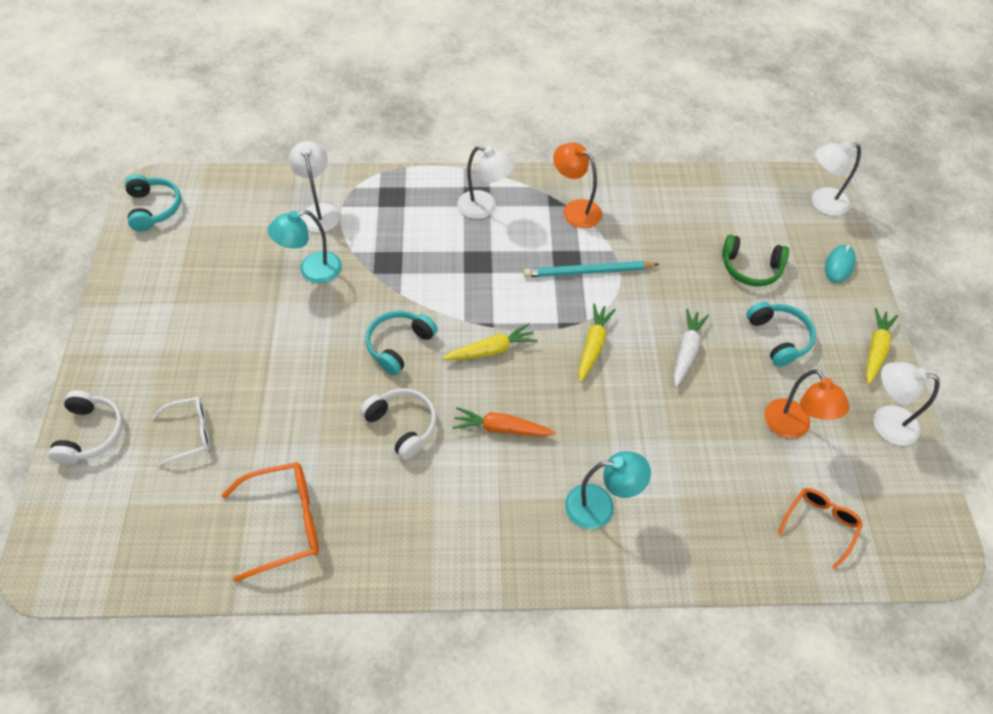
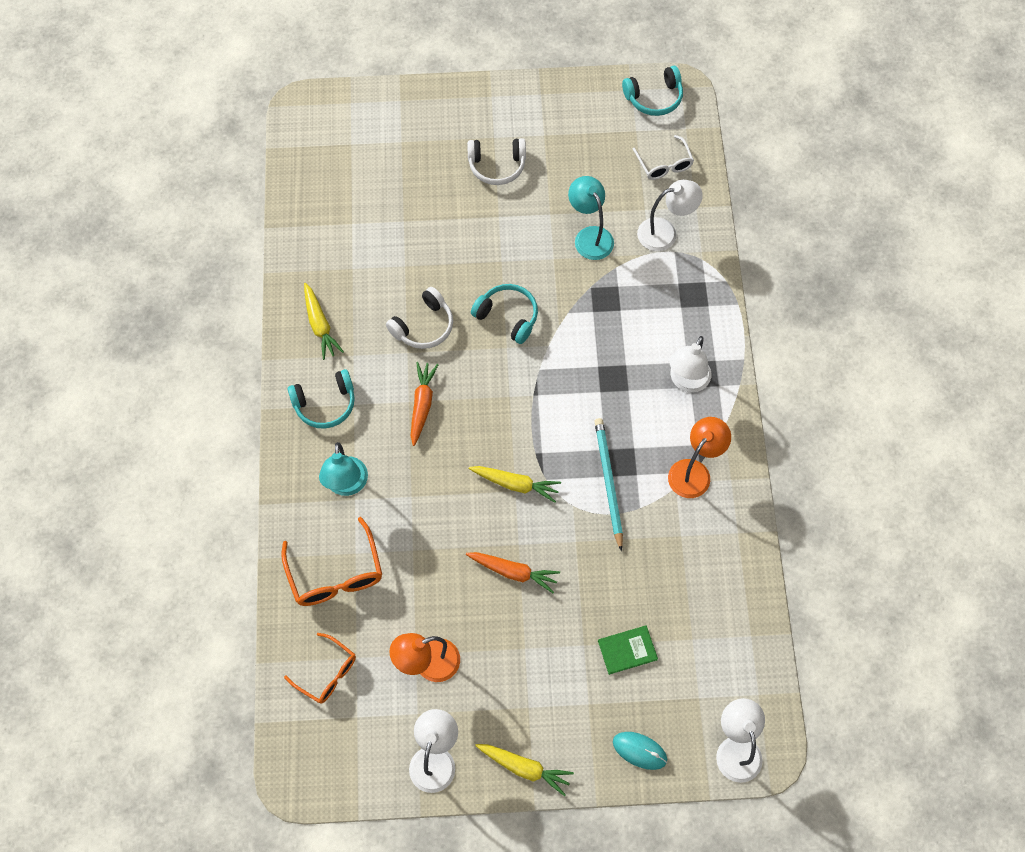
camera: 90 degrees right, 10 degrees up
(91, 433) = (412, 107): white headphones -> white headphones (497, 166)
(191, 433) = (414, 173): white glasses -> white glasses (664, 164)
(285, 522) = (335, 251): orange glasses -> orange glasses (335, 574)
(491, 350) = (506, 394): yellow carrot -> yellow carrot (320, 325)
(686, 351) = (513, 572): white carrot -> orange carrot
(750, 268) = (627, 650): green headphones -> green book
(778, 338) = (534, 667): turquoise headphones -> turquoise headphones (325, 404)

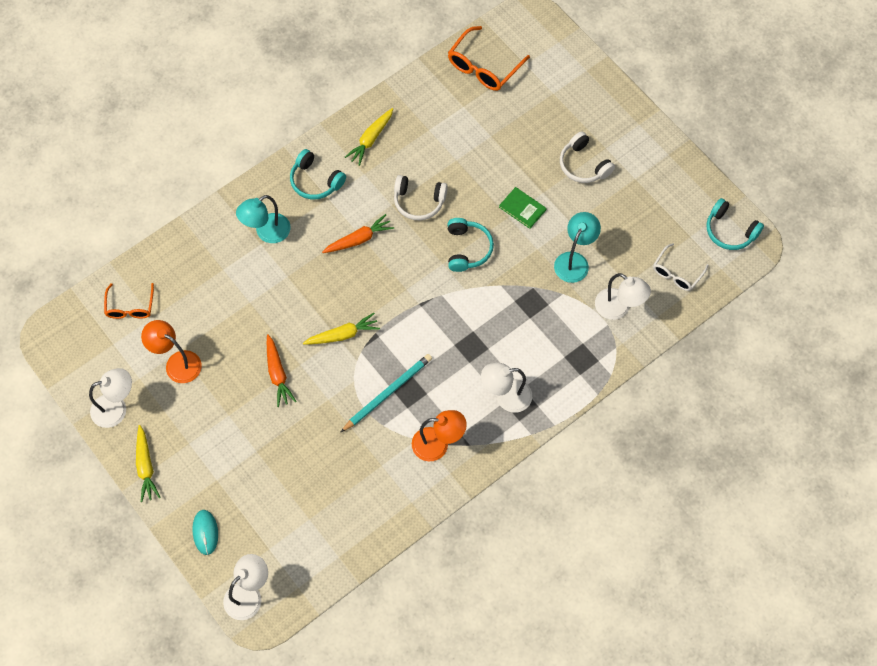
camera: 55 degrees right, 0 degrees up
(335, 574) = (200, 267): orange glasses -> orange glasses (483, 67)
(515, 484) = (343, 335): yellow carrot -> yellow carrot turned 90 degrees counterclockwise
(627, 650) = (271, 481): green book -> green book (522, 208)

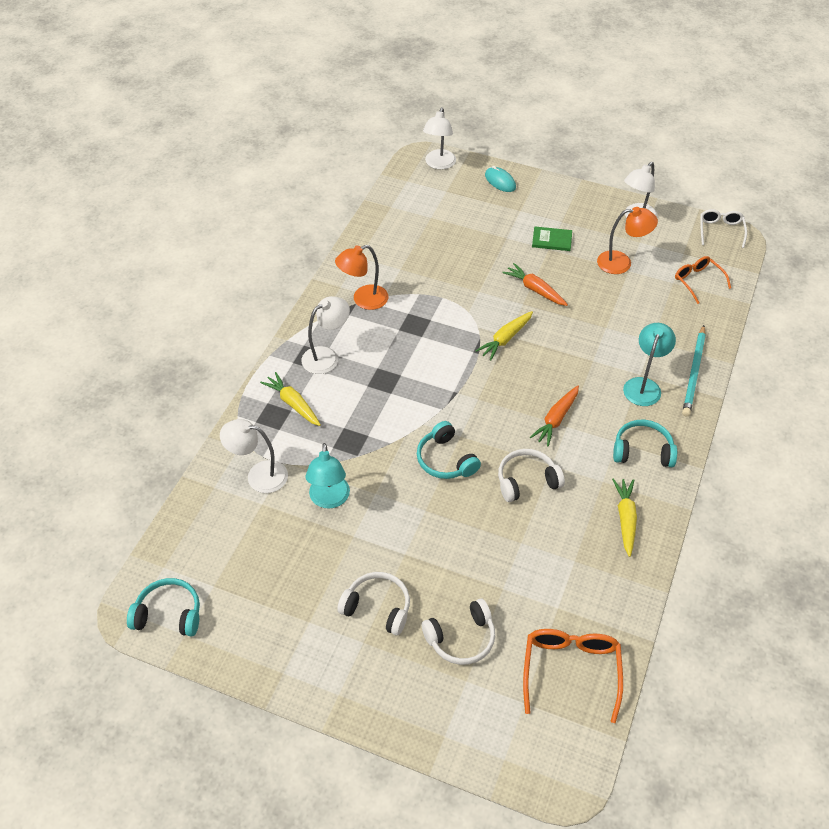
camera: 150 degrees right, 15 degrees down
(146, 467) = (579, 196): yellow carrot -> yellow carrot (293, 404)
(388, 393) = (432, 316): turquoise pencil -> turquoise pencil (694, 373)
(522, 208) = (416, 526): green book -> green book (552, 240)
(540, 119) = (461, 638): none -> white headphones
(676, 273) = (212, 538): white glasses -> white glasses (720, 230)

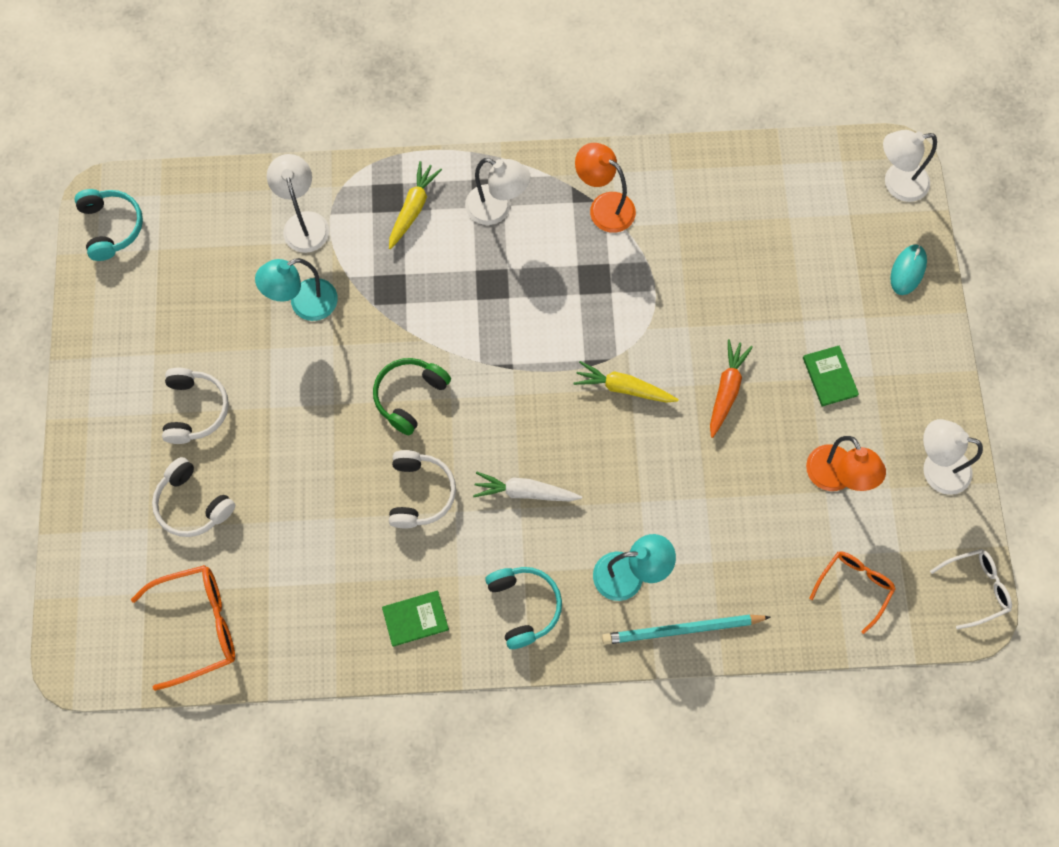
camera: 65 degrees right, 20 degrees up
(446, 460) = (410, 396): turquoise headphones -> green headphones
(527, 481) = (420, 493): white headphones -> white headphones turned 45 degrees clockwise
(556, 419) = (525, 492): orange carrot -> white carrot
(625, 519) = (415, 619): yellow carrot -> green book

